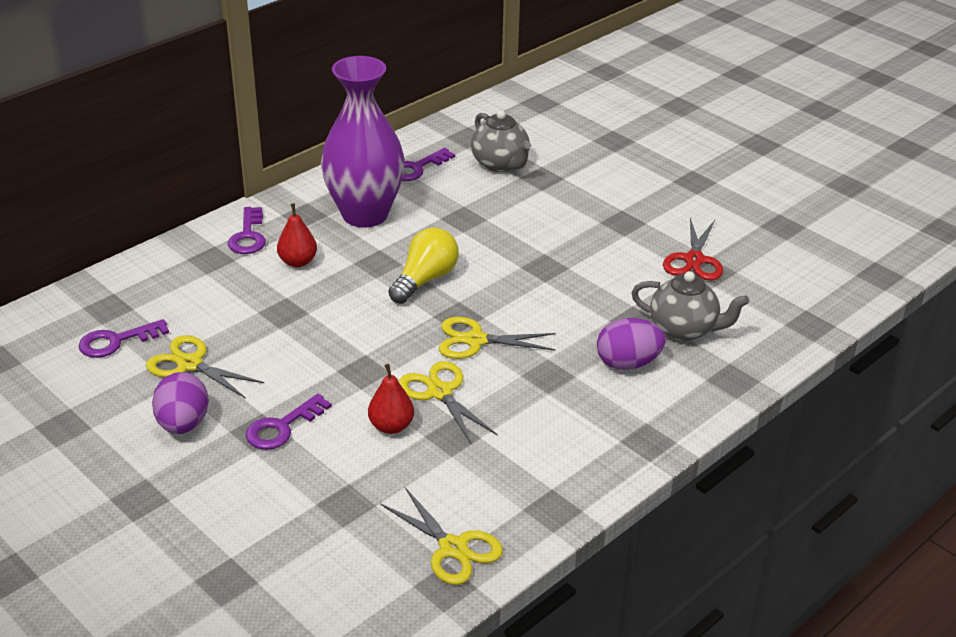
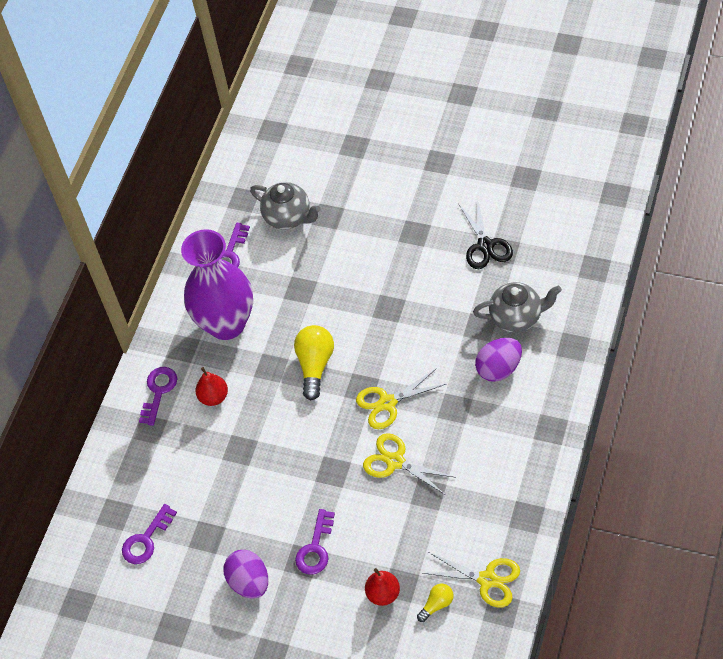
camera: 20 degrees left, 20 degrees up
(190, 364) = (213, 531): yellow scissors -> none
(248, 236) = (158, 391): purple key -> purple key turned 135 degrees counterclockwise
(371, 543) = (437, 605): none -> yellow light bulb
(391, 426) = (384, 507): red pear -> red pear (383, 594)
(694, 260) = (485, 245): red scissors -> black scissors

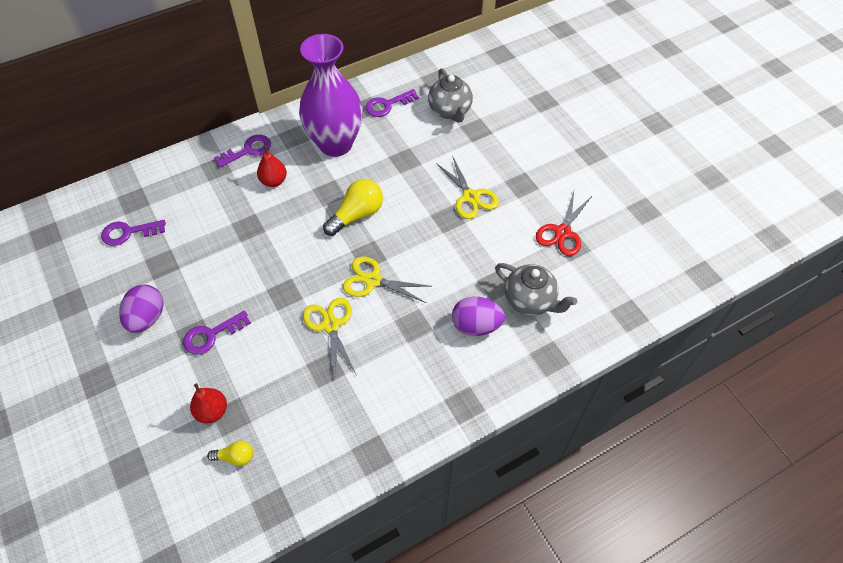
camera: 35 degrees right, 0 degrees up
(485, 245) = (562, 232): black scissors -> red scissors
(487, 580) = (289, 475): yellow scissors -> yellow scissors (470, 197)

